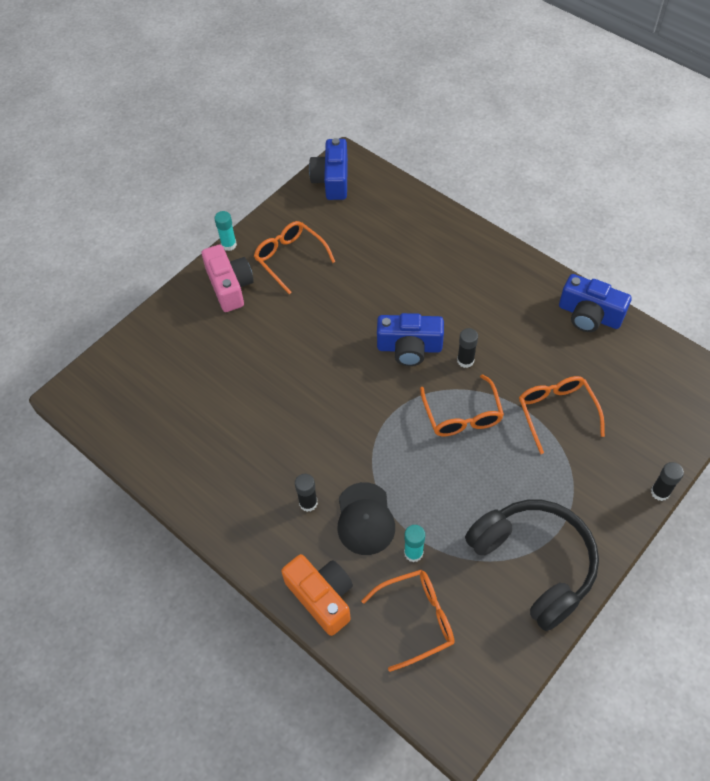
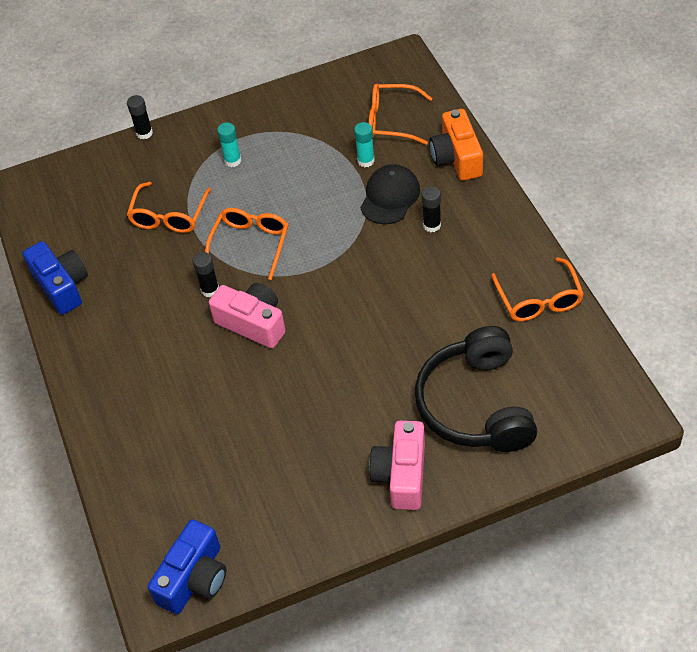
camera: 150 degrees left, 5 degrees down
(229, 245) = (376, 535): turquoise glue stick -> turquoise glue stick (232, 161)
(290, 258) = (313, 482): orange glasses -> orange glasses (539, 299)
(409, 347) = (253, 323): blue camera -> pink camera
(534, 564) = (279, 123): black headphones -> black headphones (476, 405)

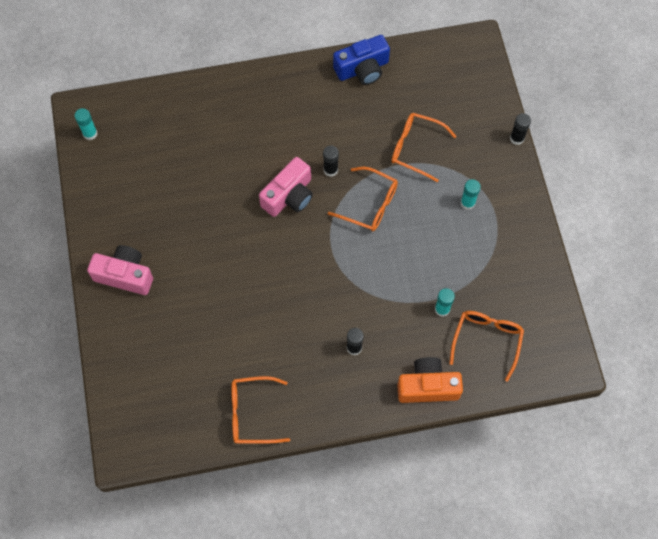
camera: 95 degrees right, 15 degrees up
(194, 578) = (90, 133): blue camera -> turquoise glue stick
(390, 197) = (395, 321): black cap -> none
(476, 405) = (167, 340): black headphones -> none

